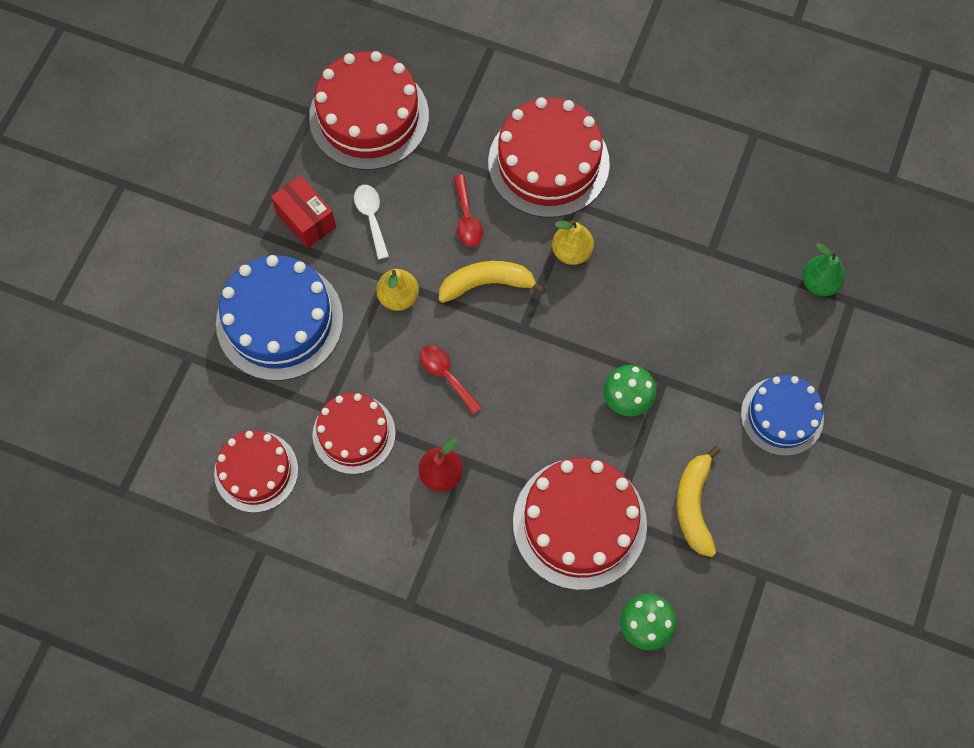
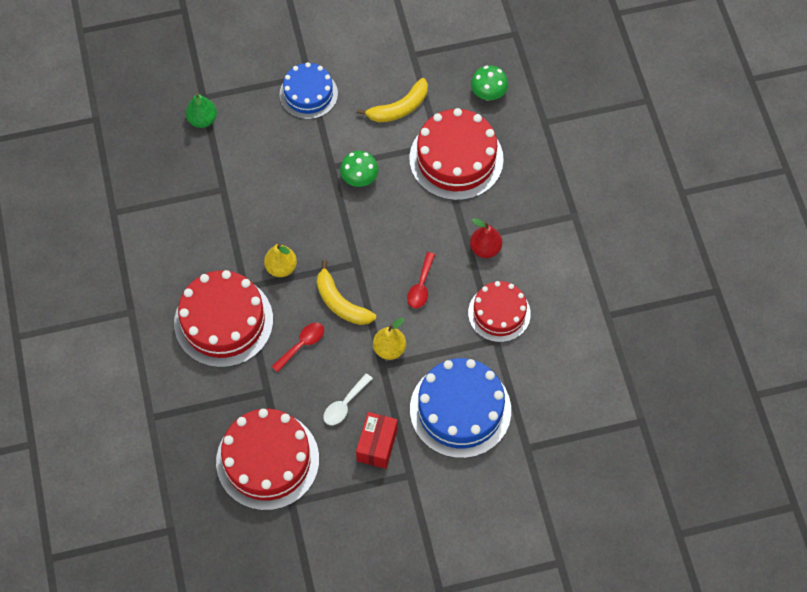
camera: 125 degrees left, 5 degrees down
(256, 471) = (566, 352): red cake -> none

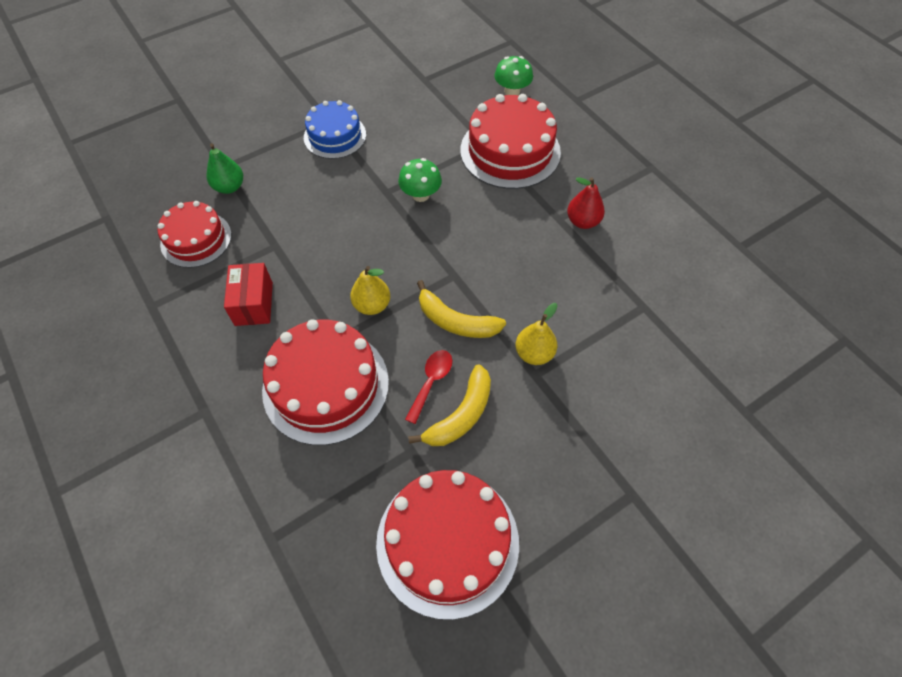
camera: 20 degrees left, 5 degrees down
(344, 404) = (513, 435): white spoon -> none
(377, 445) = (575, 471): red box -> red box (254, 304)
(399, 108) = (432, 124): yellow banana -> yellow banana (461, 415)
(421, 286) = (535, 277): red spoon -> none
(460, 409) = (648, 394): blue cake -> none
(499, 313) = (632, 278): red cake -> red cake (196, 239)

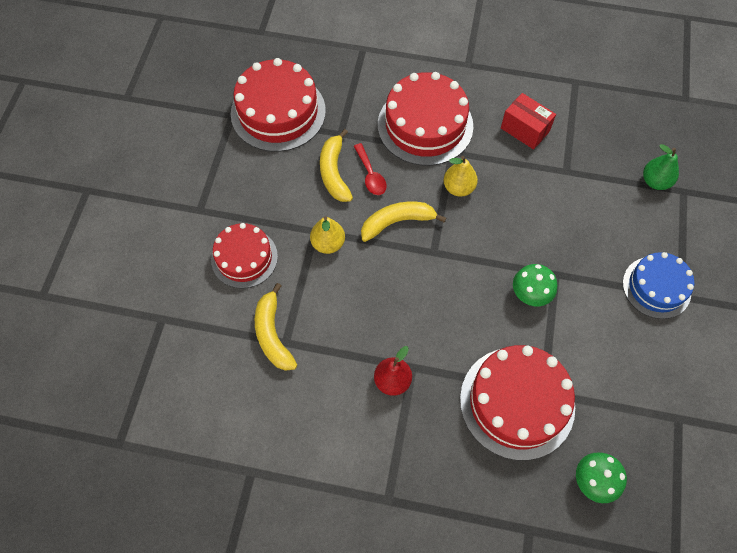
camera: 135 degrees right, 5 degrees up
(196, 239) = (616, 133): red cake -> red cake (244, 258)
(650, 320) = (273, 334): none -> yellow banana

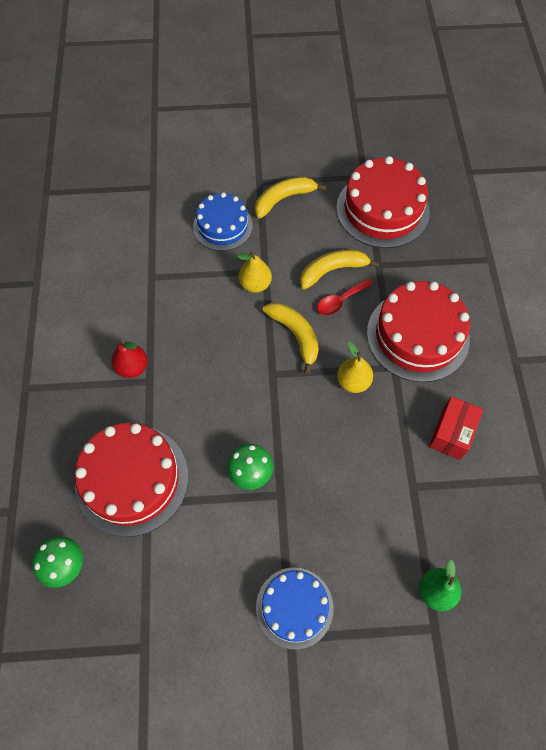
camera: 75 degrees right, 0 degrees up
(244, 258) = (222, 226): red cake -> blue cake
(273, 334) = (156, 266): yellow banana -> yellow banana (284, 199)

